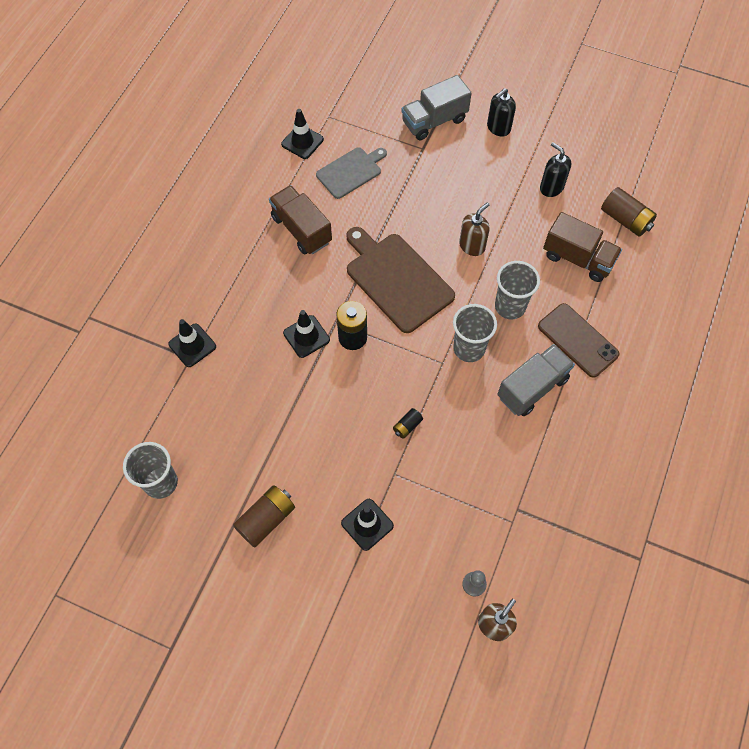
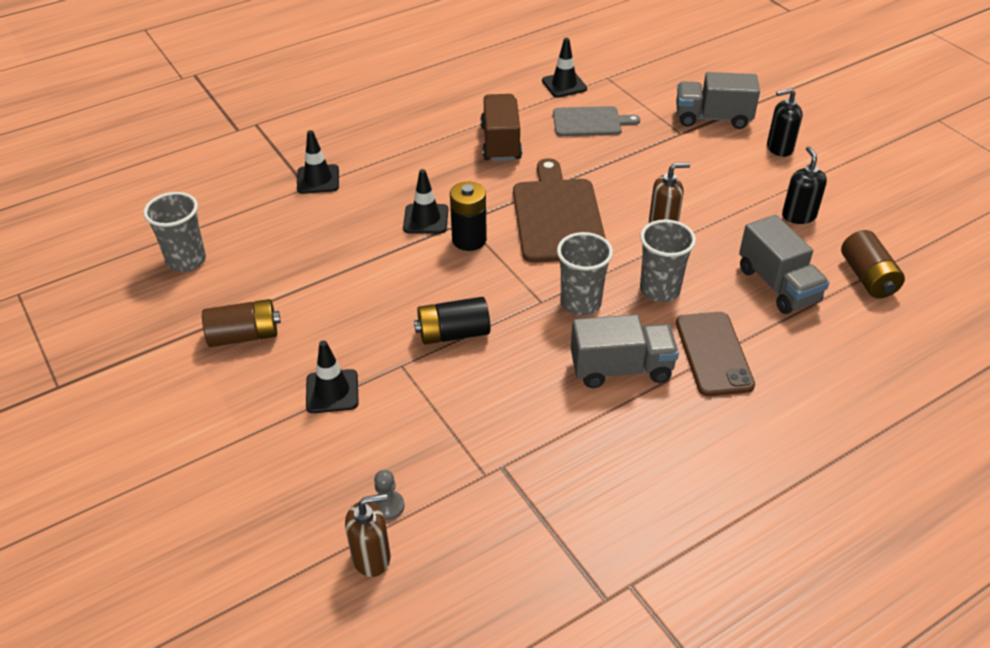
camera: 35 degrees right, 20 degrees down
(407, 426) = (453, 333): black battery -> black battery, size x1.89
(578, 258) = (778, 285): brown truck -> grey truck

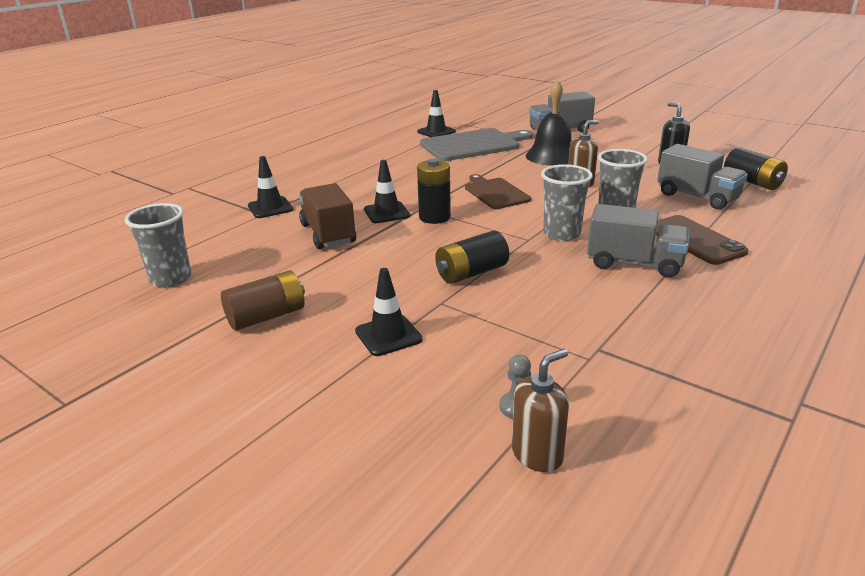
camera: 20 degrees left, 15 degrees down
(501, 143) = (413, 165): brown truck -> brown truck (328, 234)
(557, 217) = (495, 193): brown cutting board -> brown cutting board, size x0.62
(590, 122) = (473, 145): grey cutting board -> grey cutting board, size x1.63
(621, 369) = (634, 263): grey truck -> grey truck turned 45 degrees clockwise
(667, 166) = (552, 156): none -> black bell
(779, 148) = (620, 136): black soap dispenser -> none
(867, 277) = (752, 182): brown battery -> black battery

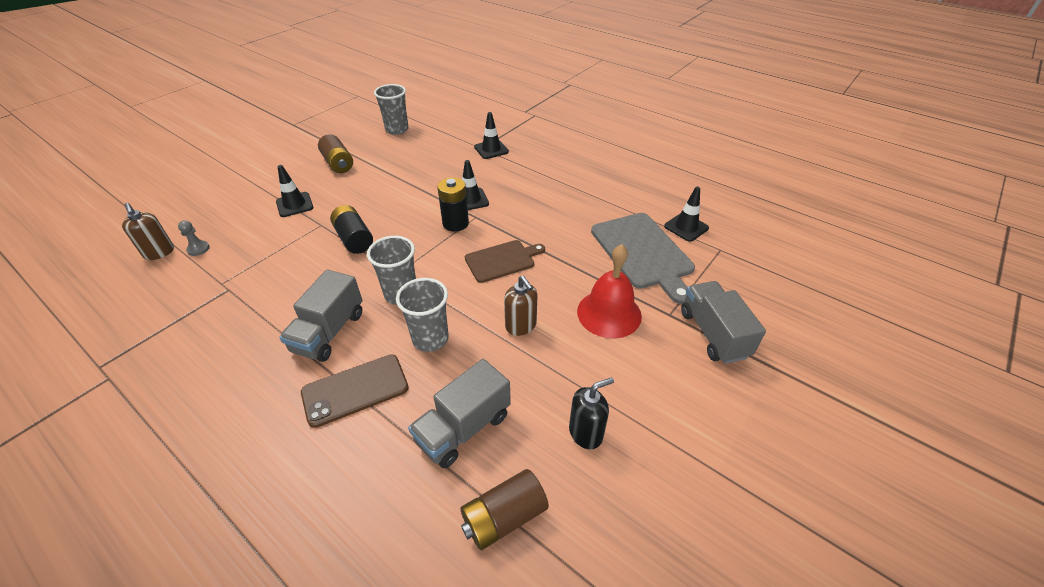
camera: 90 degrees right, 15 degrees up
(328, 234) = (439, 176): brown truck -> none
(552, 156) = (609, 313): black bell -> red bell
(752, 182) = (504, 517): black battery -> brown battery

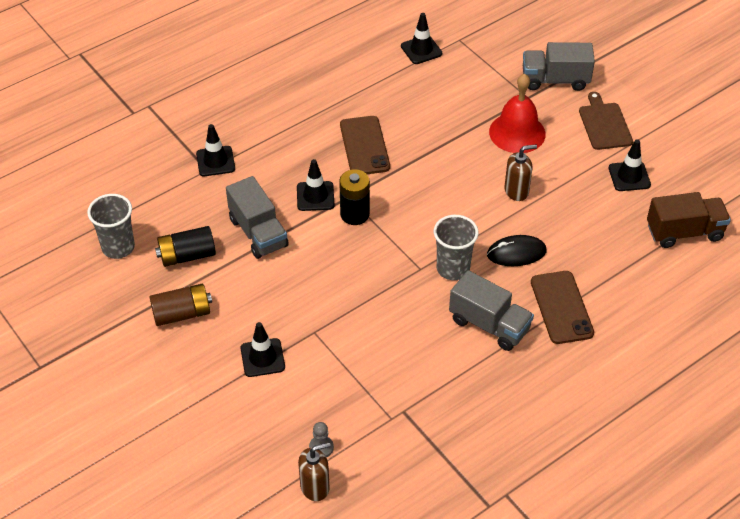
camera: 75 degrees left, 5 degrees up
(354, 239) = (352, 302): black battery -> black battery (187, 256)
(430, 339) = (516, 253): grey cup -> black mouse
(463, 428) = (612, 243): grey truck -> grey truck (258, 233)
(502, 260) = (427, 188): brown cutting board -> brown cutting board (604, 124)
(504, 517) = (684, 232): brown battery -> brown truck
(540, 215) = (364, 146): none -> brown phone
(586, 433) = (629, 176): black soap dispenser -> black traffic cone
(643, 252) = (447, 89): grey cutting board -> none

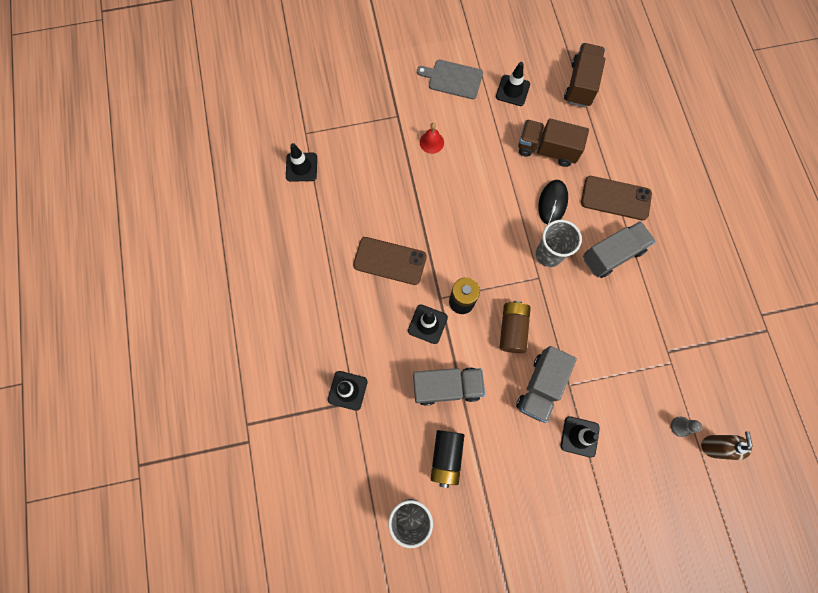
camera: 65 degrees left, 25 degrees up
(182, 314) = (508, 485): brown battery -> brown battery (512, 329)
(516, 191) = (491, 172): brown soap dispenser -> none
(517, 133) = (431, 142): red bell -> red bell, size x0.51
(555, 80) = (389, 88): grey truck -> grey truck (540, 386)
(578, 228) = (547, 150): none -> brown truck
(604, 124) = (453, 79): brown cutting board -> grey cutting board

